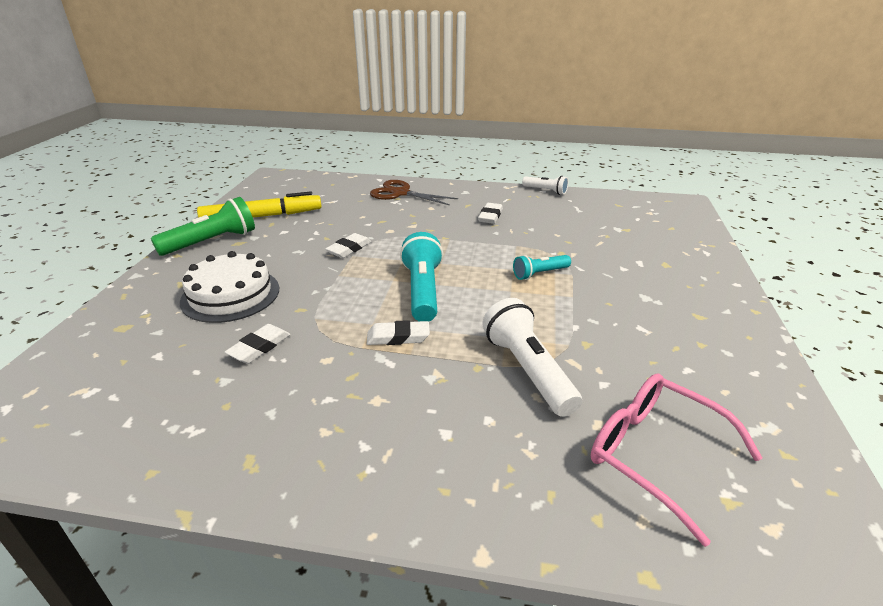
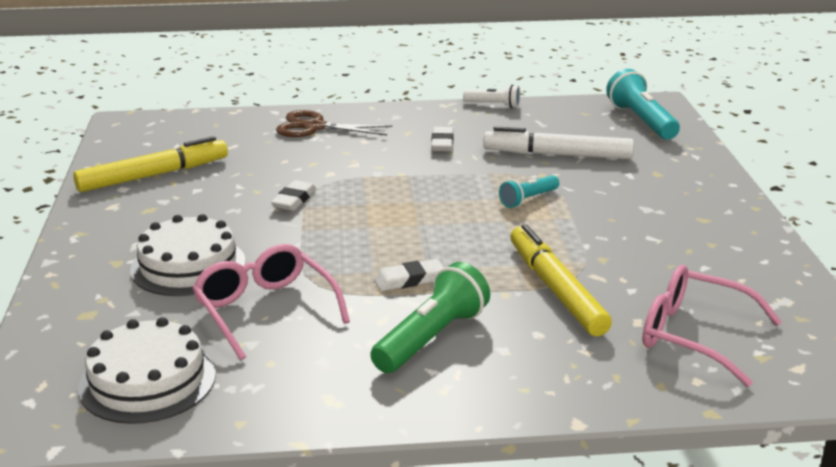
camera: 15 degrees left, 5 degrees down
(112, 405) = (147, 381): none -> white cake
(211, 242) = (113, 213): green flashlight -> green flashlight (431, 338)
(259, 347) = (265, 310): white eraser -> pink glasses
(423, 291) = (409, 233): turquoise flashlight -> turquoise flashlight (641, 121)
(528, 370) = (556, 289): white flashlight -> yellow marker
(581, 237) = (557, 155): none -> white marker

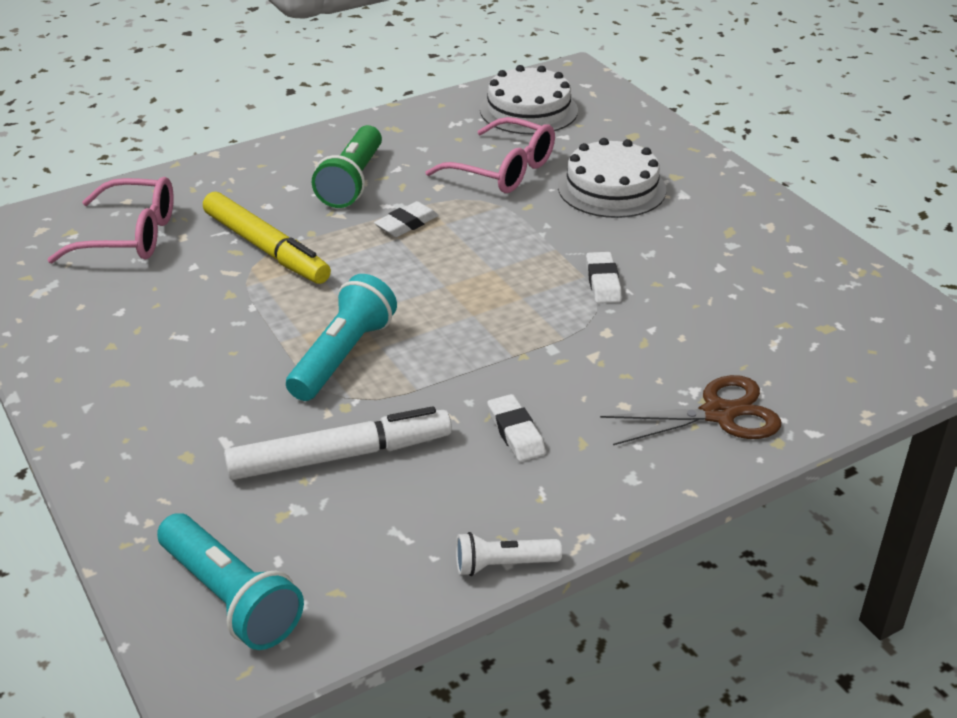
camera: 155 degrees right, 10 degrees up
(153, 175) = (791, 273): yellow marker -> none
(528, 199) = (343, 356): turquoise flashlight -> turquoise flashlight, size x1.73

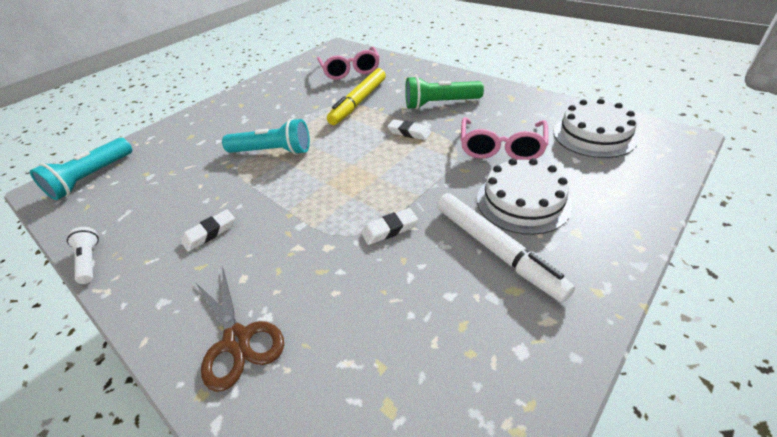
camera: 75 degrees right, 5 degrees up
(340, 456) = (189, 176): white marker -> white marker (496, 250)

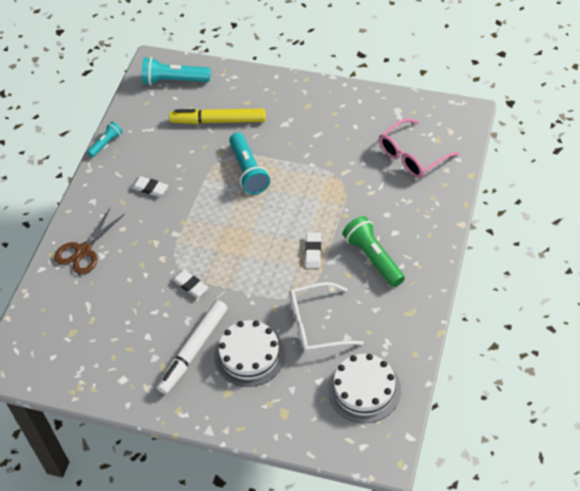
camera: 65 degrees right, 10 degrees up
(90, 260) = (106, 143): white flashlight -> turquoise flashlight
(359, 102) = (350, 193): yellow marker -> yellow marker (218, 121)
(501, 147) = (316, 325): pink glasses -> white glasses

